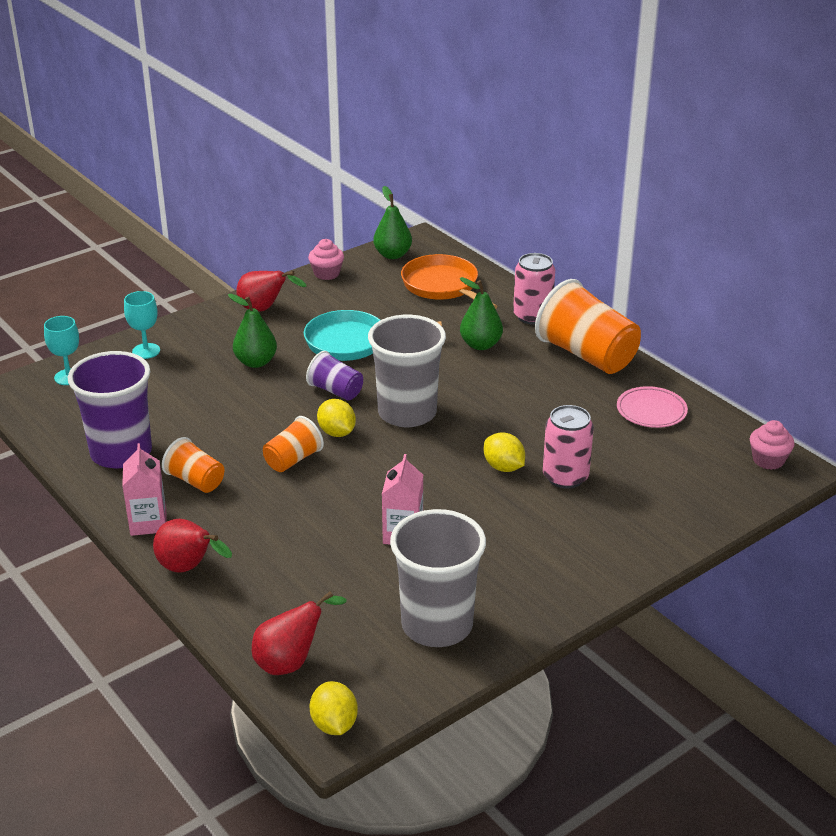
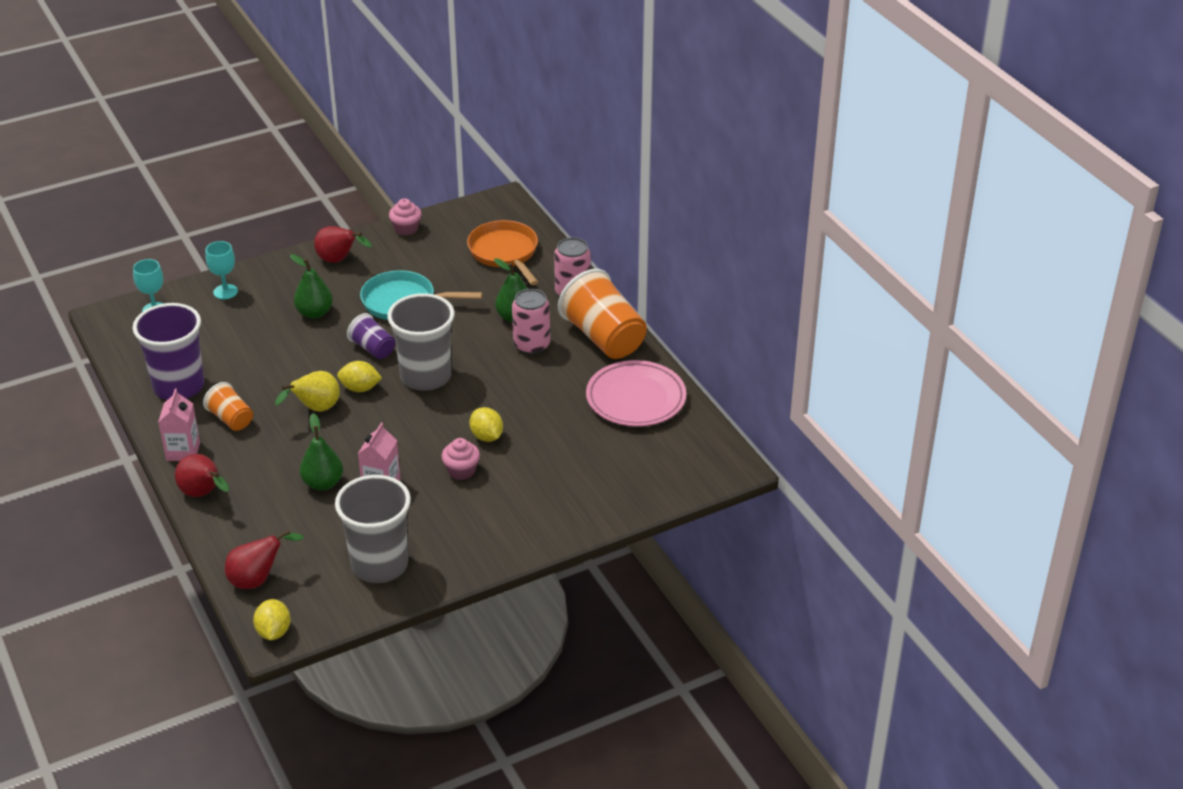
camera: 10 degrees right, 5 degrees up
(293, 460) = (315, 409): orange cup -> yellow pear
(337, 432) = (360, 388): yellow lemon -> yellow lemon turned 60 degrees counterclockwise
(392, 255) = (472, 214): green pear -> green pear (323, 483)
(565, 477) = (534, 451): pink can -> pink can (531, 345)
(651, 411) = (636, 398): pink plate -> pink plate, size x1.62
(768, 460) = (714, 456): pink cupcake -> pink cupcake (461, 471)

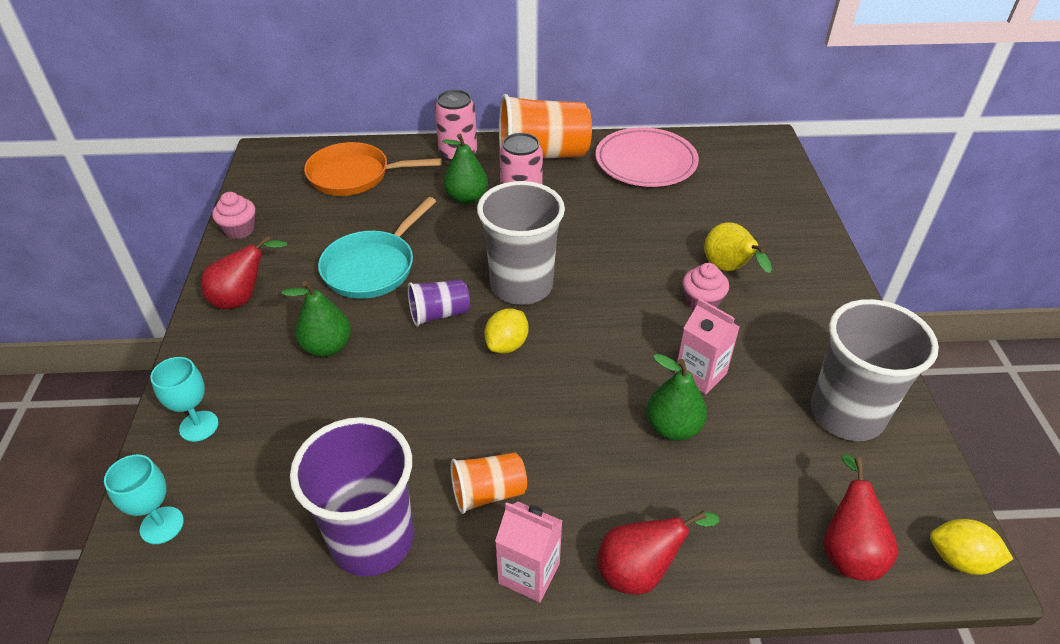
camera: 65 degrees left, 5 degrees up
(315, 409) = (522, 396): yellow pear -> yellow pear (729, 270)
(486, 436) = (652, 268): yellow lemon -> none

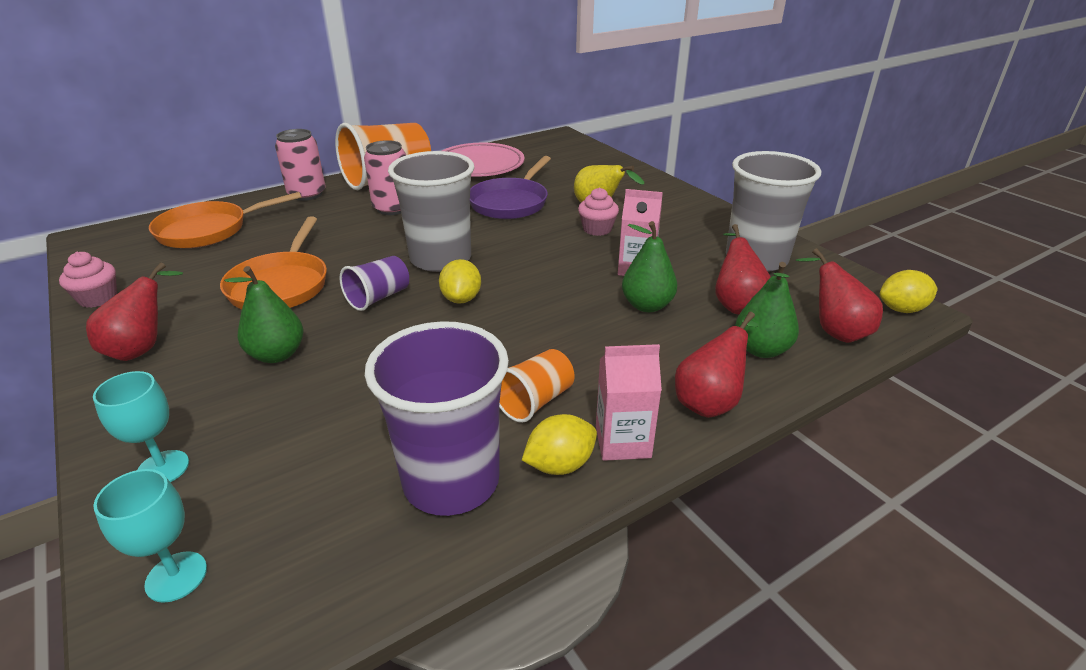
camera: 30 degrees left, 10 degrees down
(372, 267) = (281, 285): turquoise pan -> orange pan
(462, 568) = (560, 465): none -> yellow lemon
(466, 198) = (339, 218): green pear -> green pear (761, 350)
(639, 230) = (511, 202): none -> purple pan
(768, 466) = (736, 304): none -> red pear

